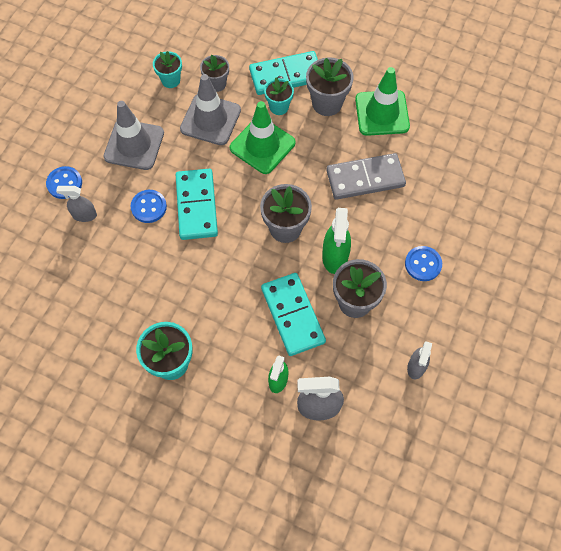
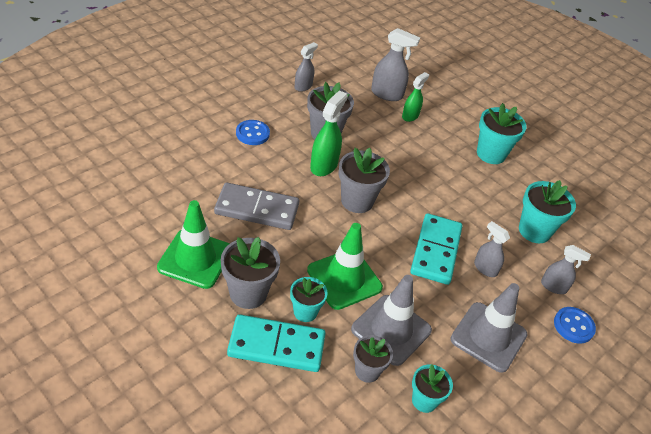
camera: 165 degrees left, 20 degrees down
(108, 272) = (534, 231): none -> turquoise flower pot
(149, 207) = (485, 268): blue button -> grey spray bottle
(292, 315) = (381, 144): turquoise domino -> none

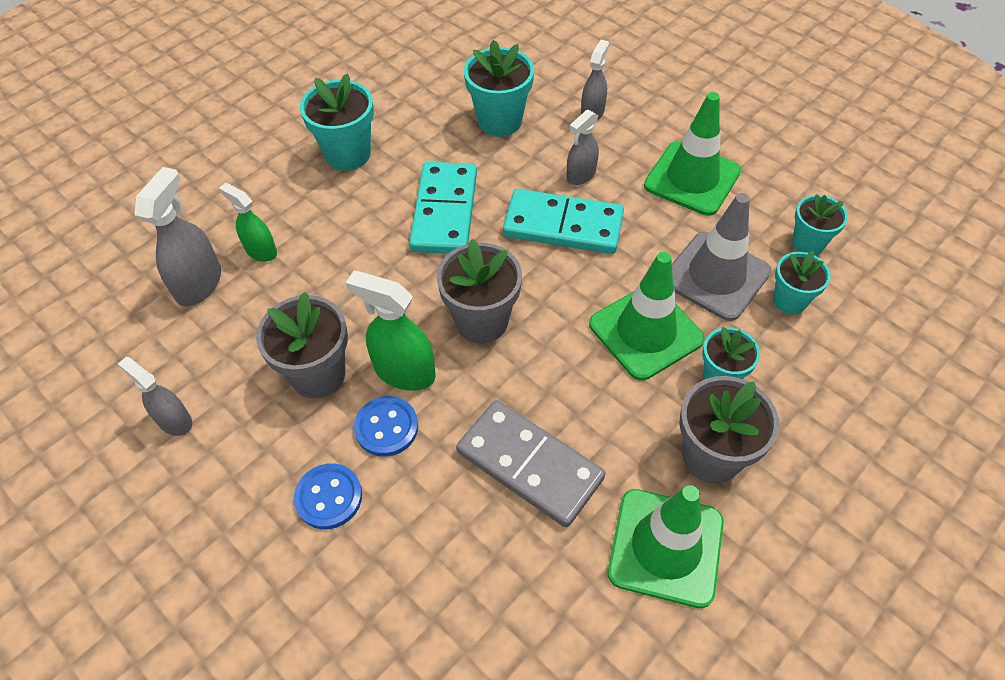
camera: 85 degrees left, 10 degrees up
(257, 209) = (529, 465): grey domino -> grey domino turned 60 degrees counterclockwise
(276, 345) = (790, 408): turquoise domino -> turquoise domino (444, 211)
(367, 371) = (789, 301): grey flower pot -> turquoise flower pot
(488, 337) = (692, 179): grey traffic cone -> green traffic cone
(573, 326) = (648, 102): blue button -> blue button (386, 427)

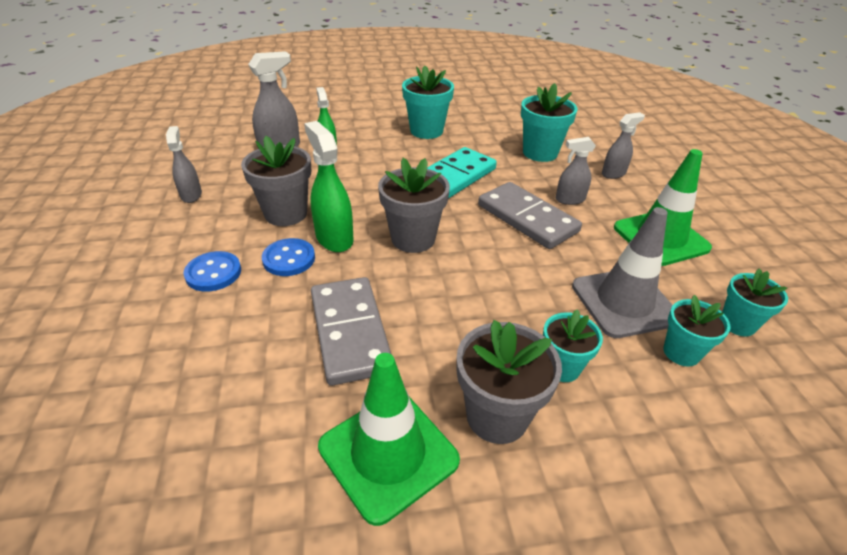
camera: 35 degrees right, 15 degrees down
(563, 225) = (527, 218): turquoise domino -> grey domino
(645, 332) = (526, 305): green traffic cone -> none

